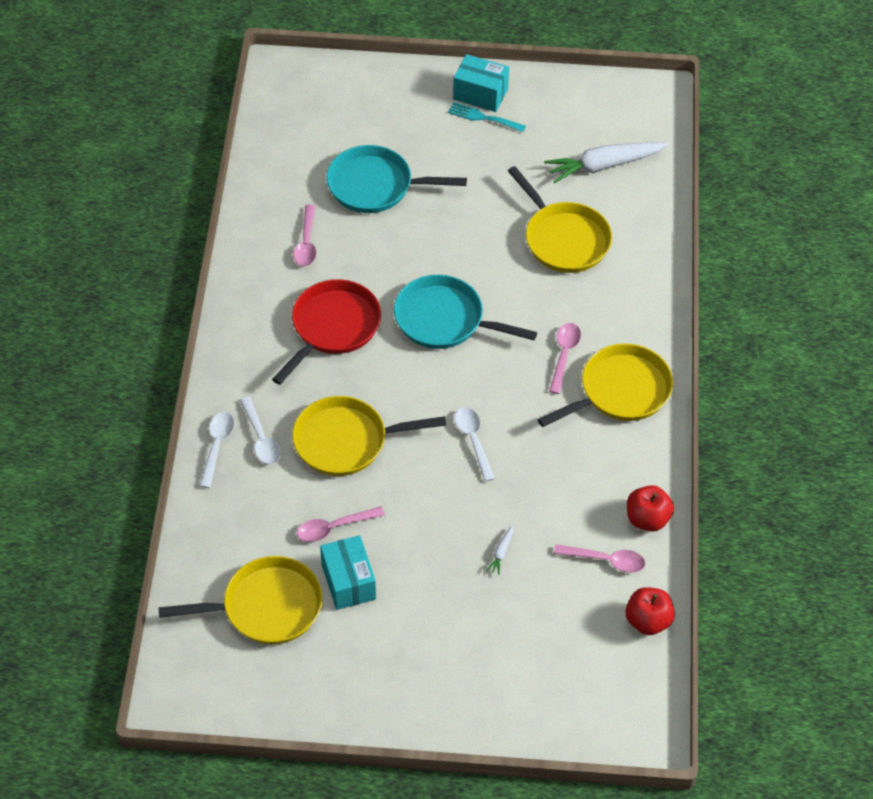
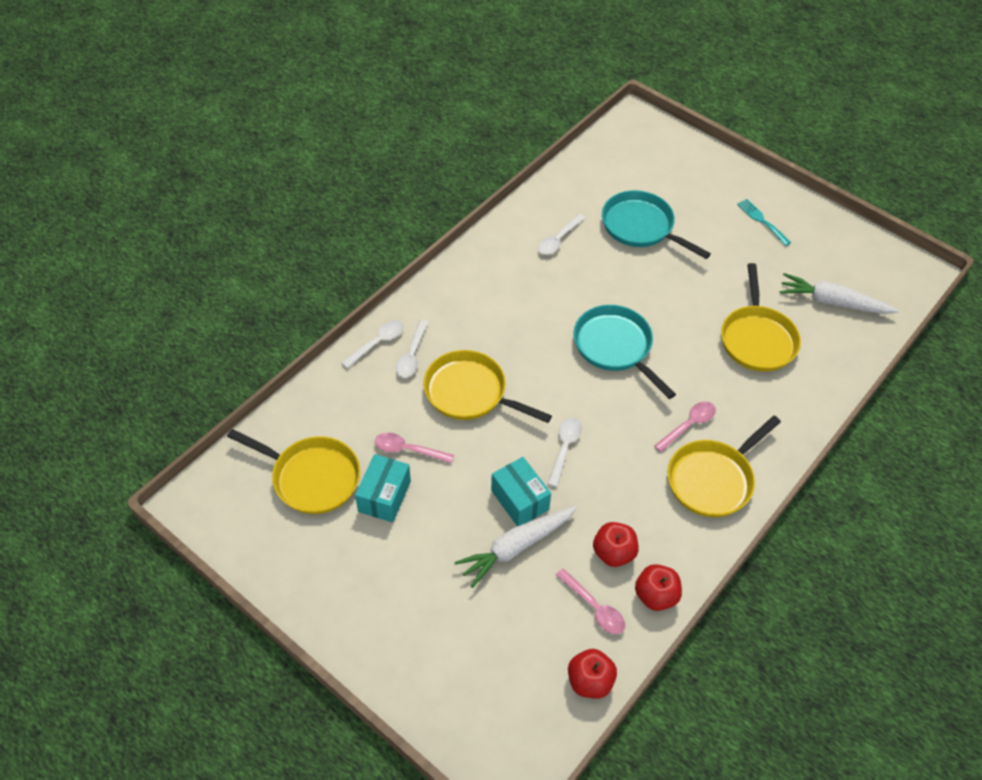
camera: 35 degrees right, 0 degrees up
(306, 243) = (558, 239): pink spoon -> white spoon
(333, 327) = (528, 307): red pan -> none
(480, 94) = (772, 203): turquoise box -> turquoise box (519, 500)
(501, 553) = (516, 547): white carrot -> white carrot, size x2.45
(586, 505) = (613, 553): none -> red apple
(620, 391) = (713, 479): yellow pan -> yellow pan turned 135 degrees clockwise

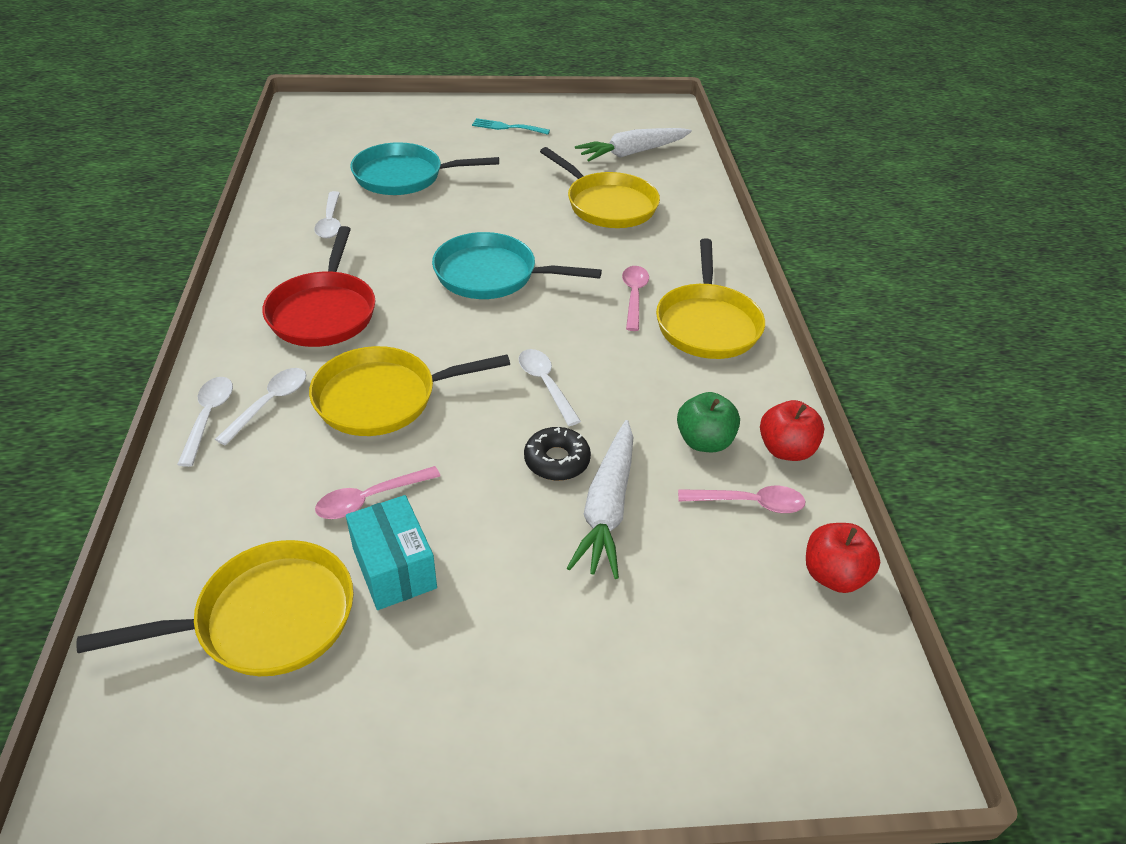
camera: 45 degrees left, 10 degrees down
(412, 355) = (269, 403): white spoon -> white spoon turned 120 degrees counterclockwise
(492, 310) = (324, 312): none -> red pan
(519, 500) = (557, 460): turquoise box -> black donut
(613, 553) = (704, 441): red apple -> green apple

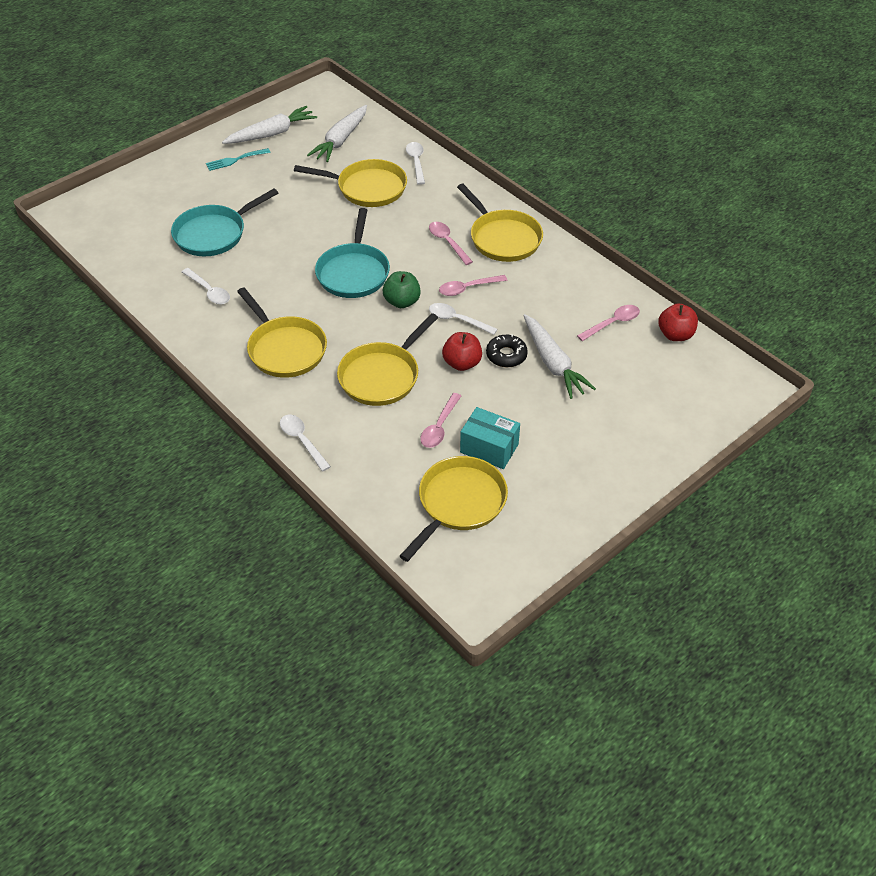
camera: 35 degrees left, 5 degrees up
(269, 403) = (325, 414): white spoon -> white spoon (416, 162)
(324, 312) = (285, 349): red pan -> yellow pan
(492, 275) = (353, 272): turquoise pan -> turquoise pan turned 60 degrees counterclockwise
(570, 121) = (272, 133): none -> white carrot
(600, 356) = (468, 288): none -> pink spoon
(704, 441) = (564, 305): green apple -> green apple (402, 302)
(785, 449) = (604, 287): red apple -> red apple (462, 363)

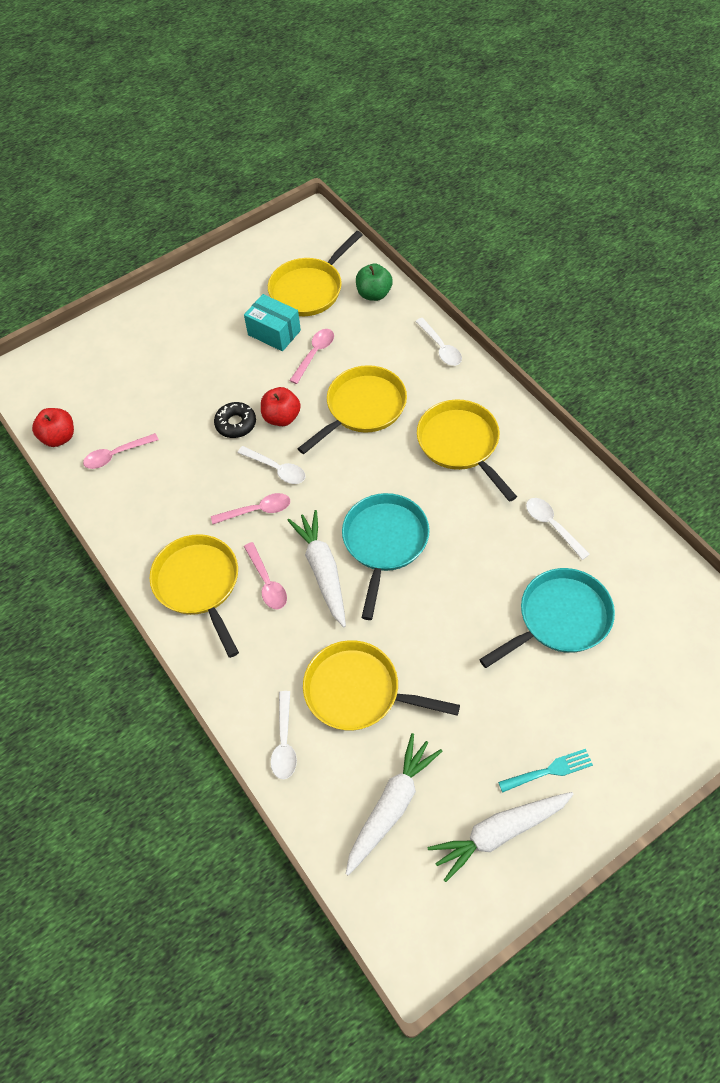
camera: 170 degrees left, 10 degrees up
(402, 302) = (333, 497): green apple -> green apple (374, 294)
(553, 363) = (192, 412): white carrot -> white carrot (322, 570)

